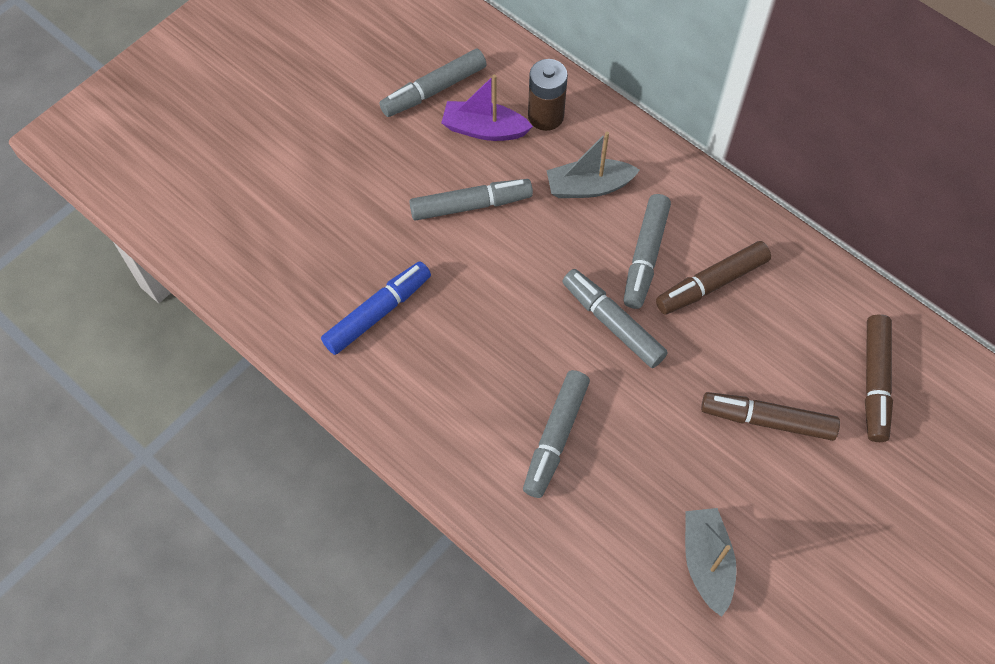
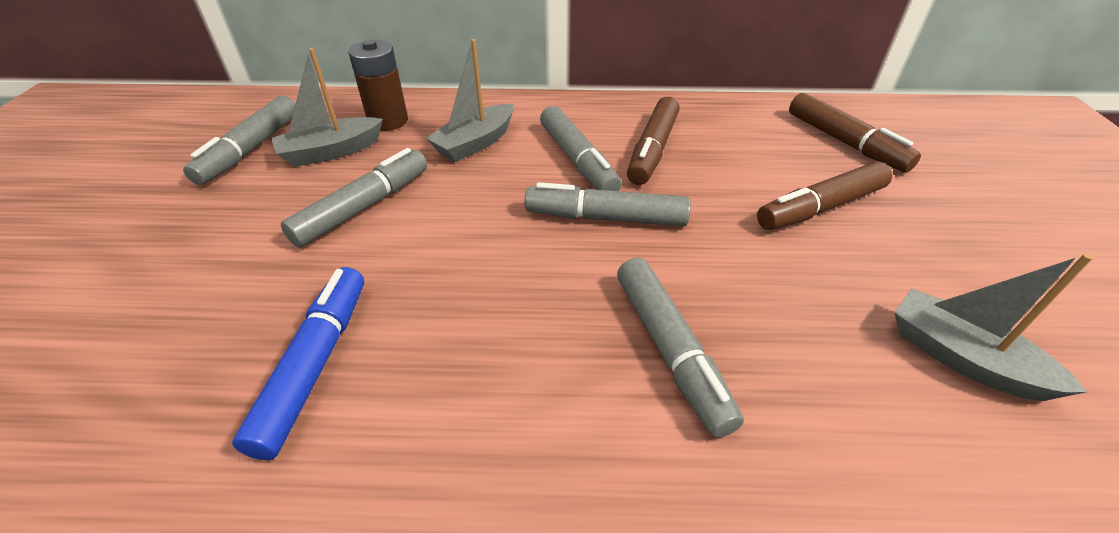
camera: 40 degrees left, 20 degrees down
(484, 129) = (331, 152): purple boat -> grey boat

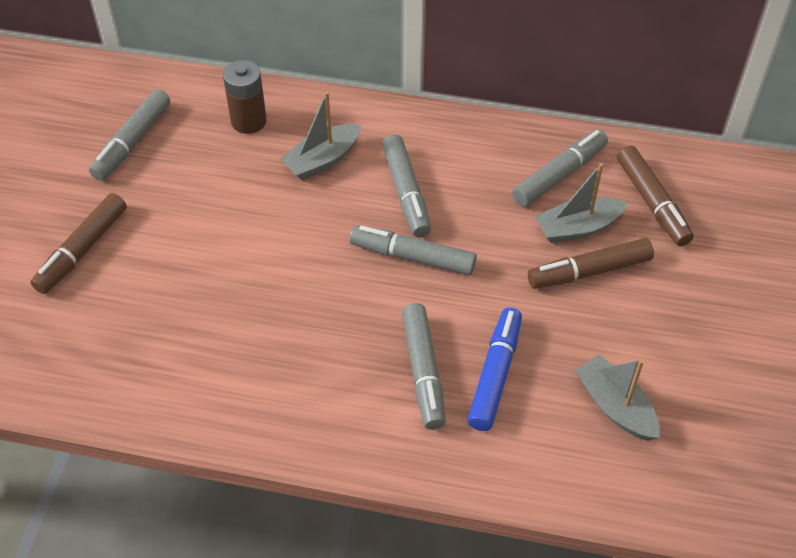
camera: 10 degrees right, 10 degrees up
(315, 364) = (195, 347): blue marker -> blue marker (495, 374)
(331, 152) = (199, 154): grey boat -> grey boat (578, 228)
(364, 207) = (226, 220): grey marker -> grey marker (559, 175)
(652, 150) = (475, 188): brown marker -> brown marker (82, 250)

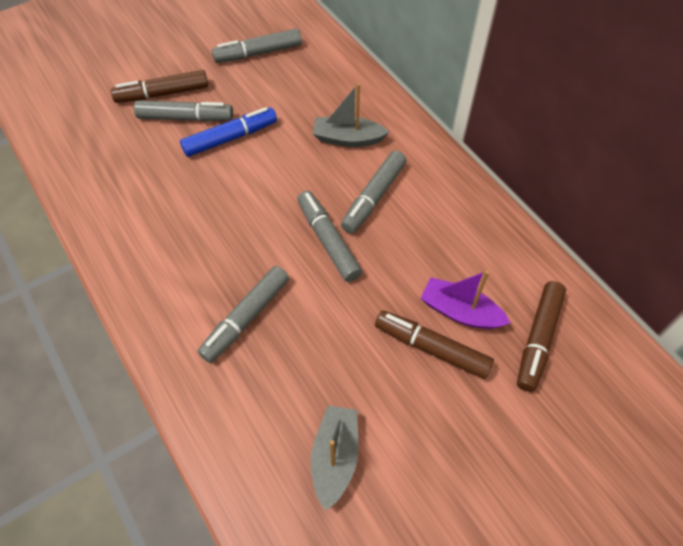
camera: 45 degrees right, 5 degrees up
(248, 121) = (334, 85): brown battery -> none
(495, 374) = (285, 360): blue marker -> blue marker (230, 138)
(559, 175) = (491, 265): grey marker -> grey marker (185, 118)
(578, 228) = (460, 311): grey boat -> purple boat

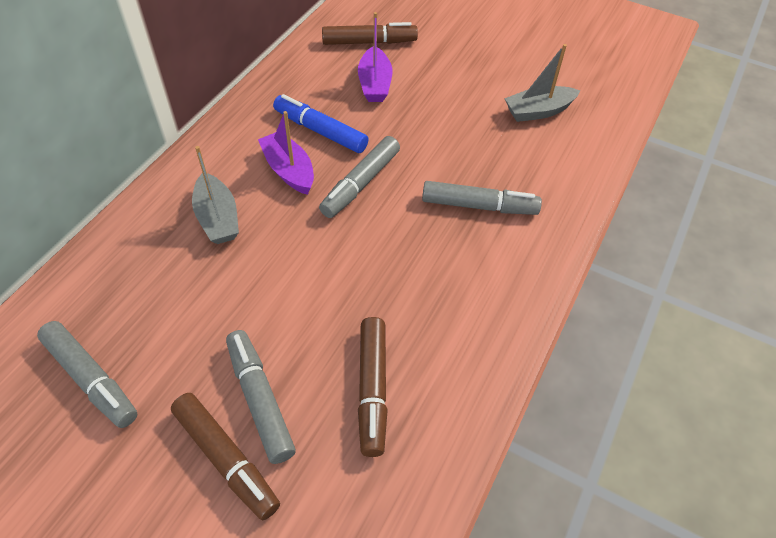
camera: 120 degrees left, 5 degrees down
(230, 138) = (271, 328): blue marker -> blue marker (320, 131)
(373, 197) = (289, 170): grey marker -> purple boat
(431, 348) = (417, 90): brown marker -> brown marker (372, 389)

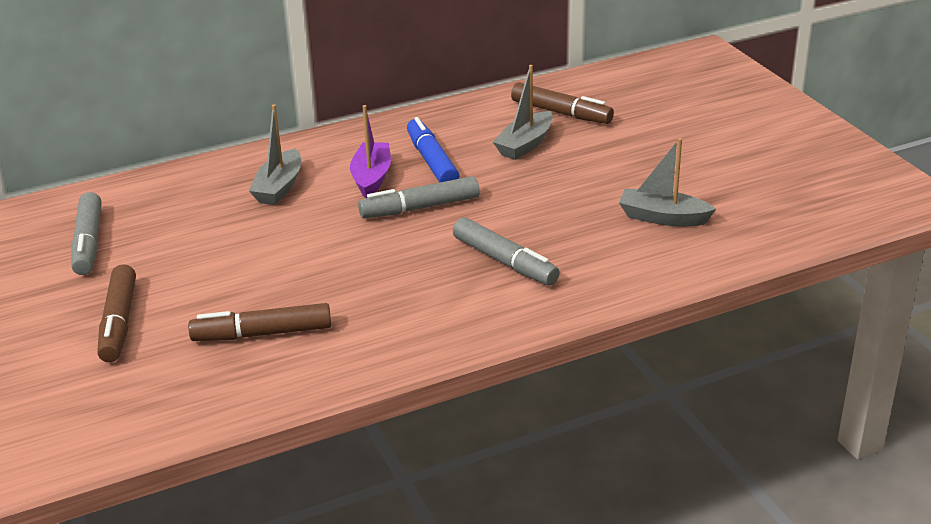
camera: 40 degrees right, 20 degrees down
(260, 399) = (179, 302): grey marker -> none
(372, 389) = (262, 333): brown marker -> brown marker turned 45 degrees clockwise
(375, 84) = (525, 145): purple boat -> grey boat

